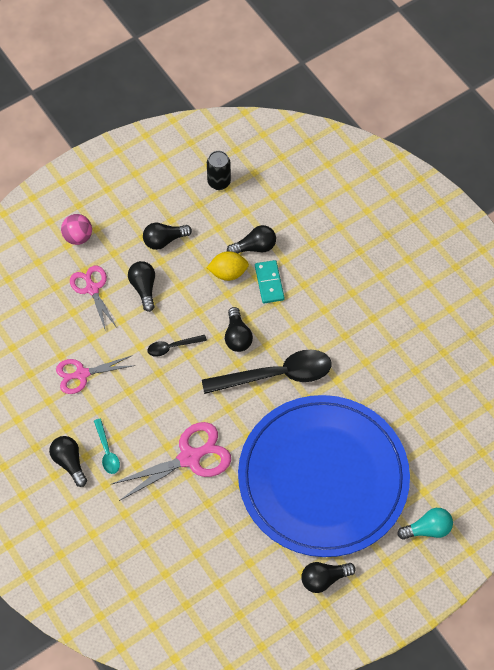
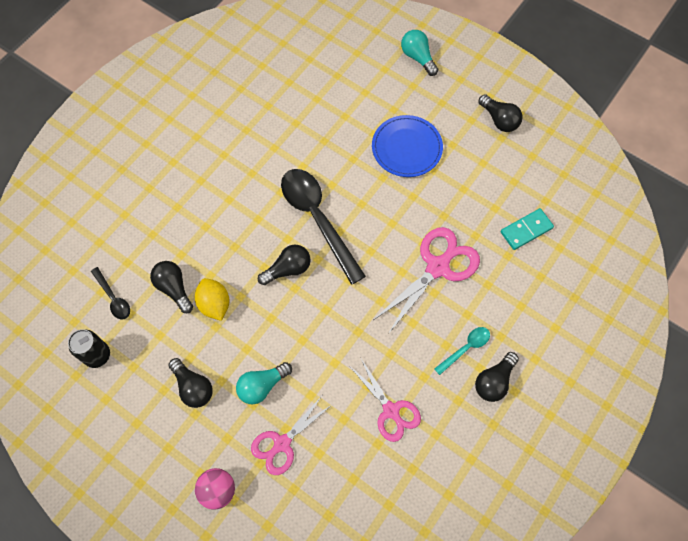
camera: 110 degrees left, 5 degrees up
(144, 288) = (262, 386): black light bulb -> turquoise light bulb
(172, 347) = (323, 328): black spoon -> black spoon (113, 298)
(189, 458) = (437, 267): pink scissors -> pink scissors turned 90 degrees clockwise
(269, 283) = (214, 259): turquoise domino -> turquoise domino (526, 230)
(323, 478) = (407, 148): blue plate -> blue plate, size x0.43

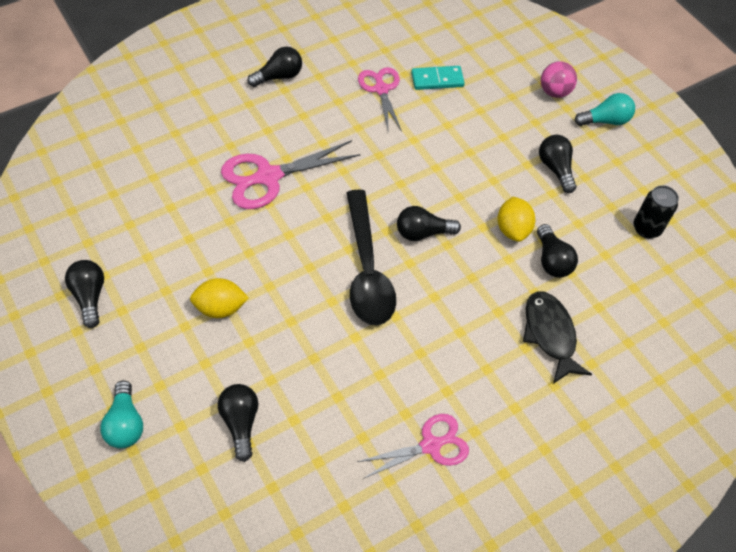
camera: 160 degrees left, 10 degrees down
(113, 298) = (621, 275): black spoon -> none
(160, 224) = (550, 334): none -> black fish
(262, 386) = (489, 146): turquoise light bulb -> turquoise light bulb (605, 121)
(282, 443) = (487, 101): pink scissors -> pink scissors (430, 445)
(349, 84) = (241, 422): none -> black light bulb
(407, 148) = (220, 308): blue plate -> yellow lemon
(466, 348) = (286, 106): turquoise spoon -> none
(526, 230) = (156, 175): turquoise domino -> turquoise domino (437, 80)

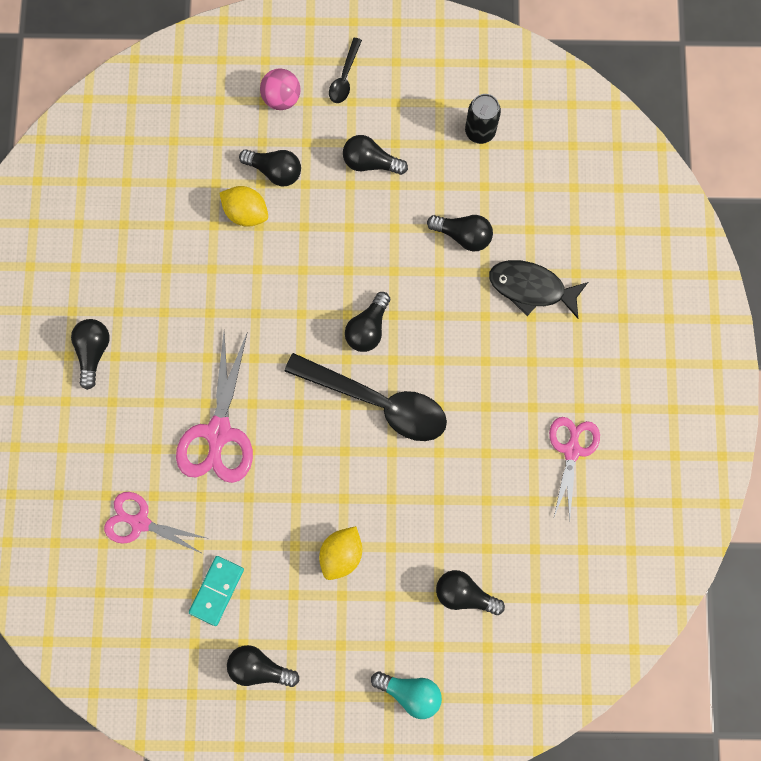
camera: 55 degrees left, 20 degrees up
(381, 89) = (175, 261): pink scissors -> pink scissors (140, 522)
(437, 80) = (197, 199): turquoise domino -> turquoise domino (217, 590)
(497, 114) = (275, 171): none -> black light bulb
(512, 229) = (412, 247): yellow lemon -> yellow lemon (246, 213)
(605, 121) = (344, 77): turquoise light bulb -> black spoon

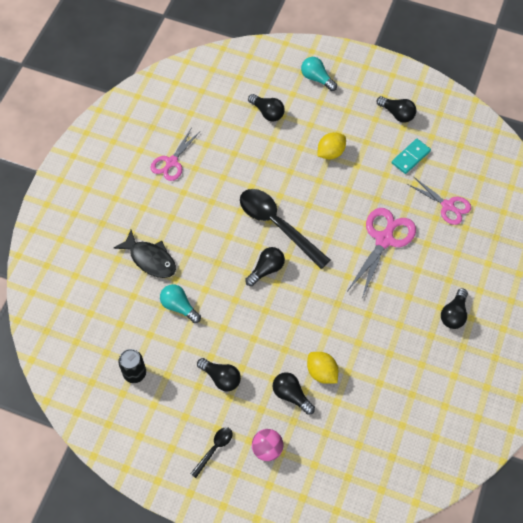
camera: 160 degrees left, 15 degrees down
(463, 235) = (179, 306): black light bulb -> turquoise light bulb

